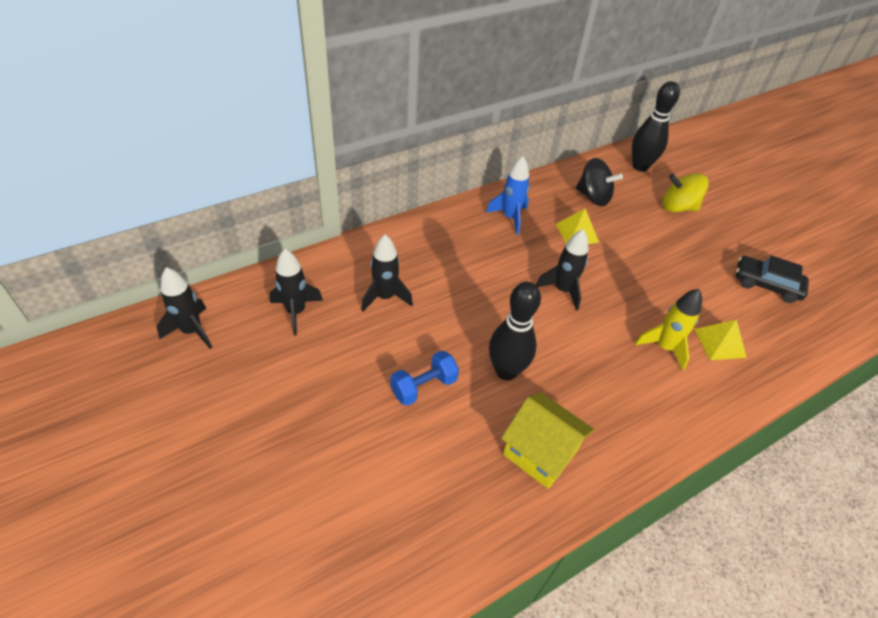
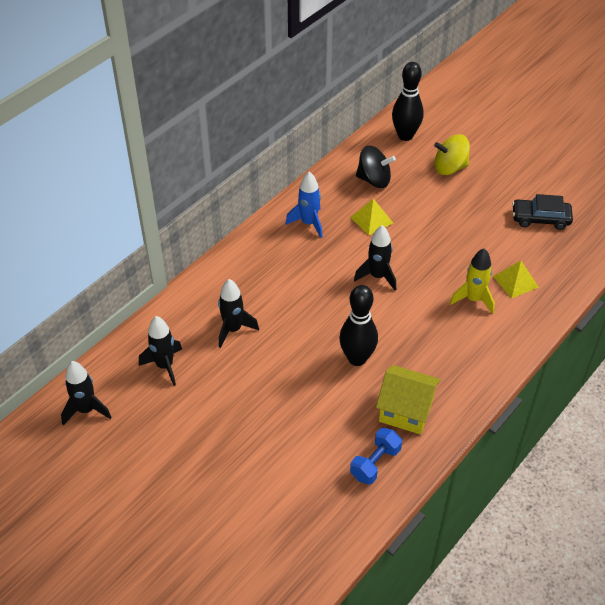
camera: 15 degrees left, 0 degrees up
(424, 386) = (298, 391): blue dumbbell -> blue dumbbell (375, 463)

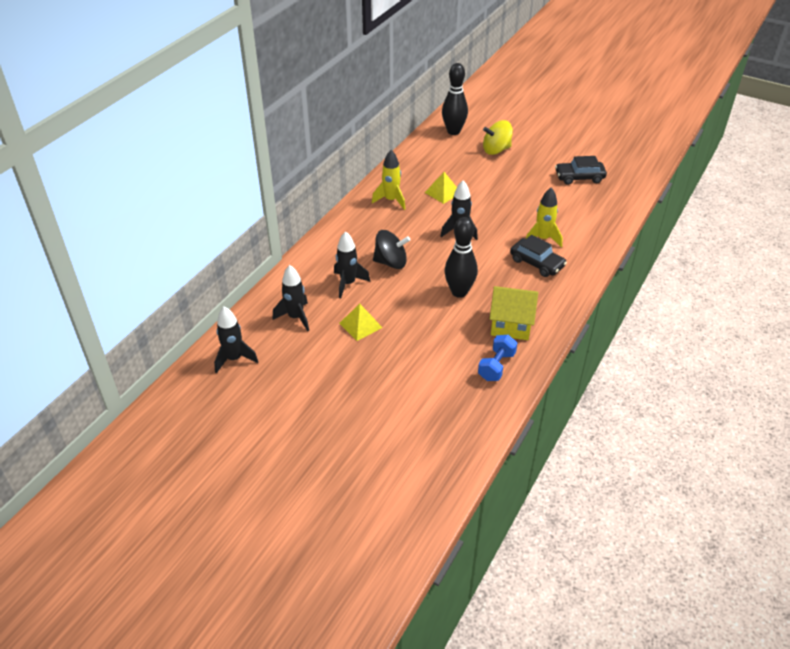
camera: 10 degrees left, 5 degrees down
(308, 223) = (391, 200): blue rocket -> yellow rocket
(374, 180) = (437, 164): black spinning top -> black spinning top (391, 262)
(458, 331) = (537, 263): none -> black car
(515, 281) = (573, 222): yellow pyramid -> yellow pyramid (360, 325)

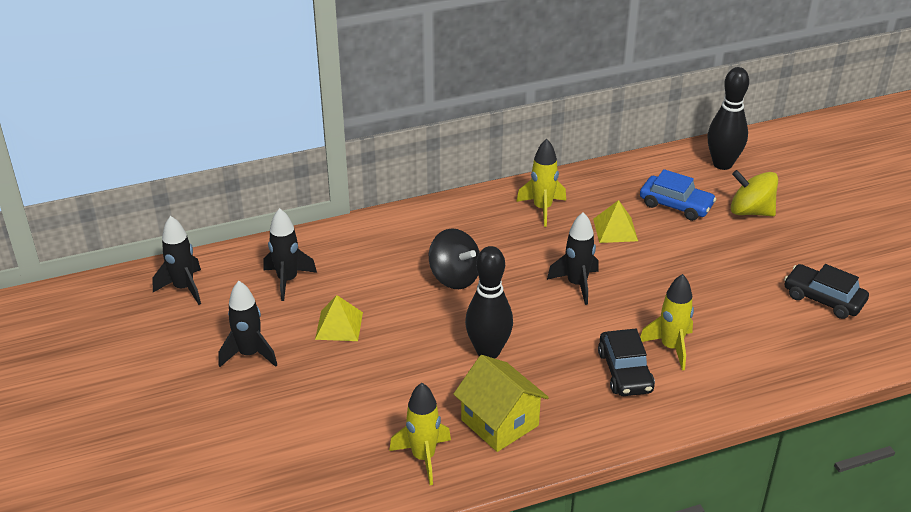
camera: 40 degrees right, 5 degrees down
(348, 283) = (381, 275): black rocket -> black rocket (249, 354)
(457, 164) = (676, 205): none -> blue car
(496, 366) = (423, 457): blue dumbbell -> yellow rocket

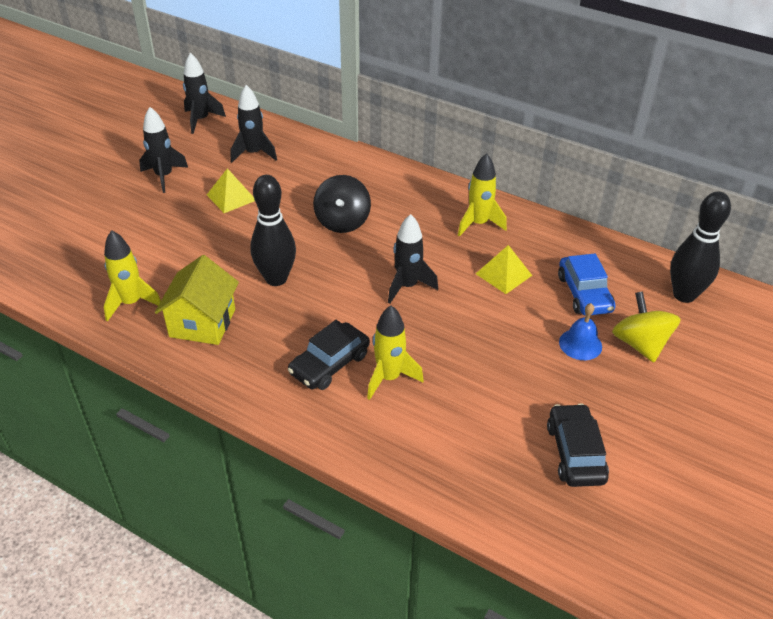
camera: 50 degrees right, 5 degrees up
(725, 237) = (580, 344): none -> blue bell

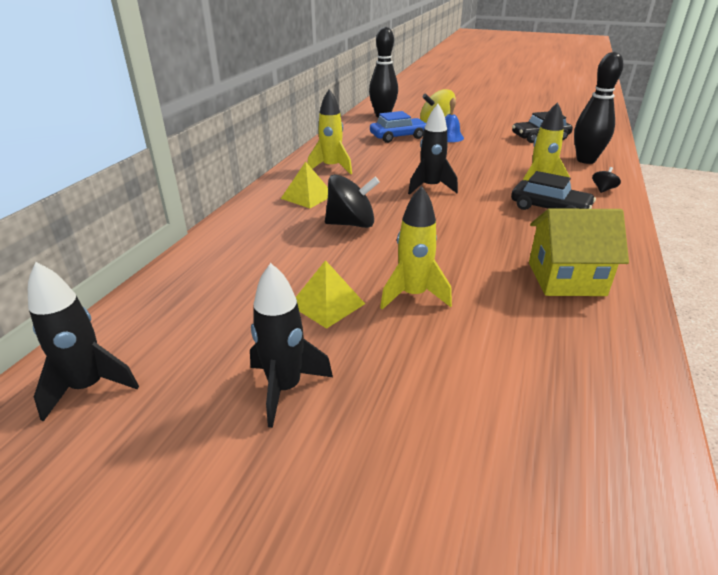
camera: 100 degrees left, 10 degrees down
(131, 303) = (585, 340): yellow rocket -> yellow rocket (413, 295)
(254, 153) = (212, 305): black rocket -> none
(276, 278) = (464, 247): black bowling pin -> black bowling pin (586, 160)
(363, 436) = (603, 189): none -> black spinning top
(503, 274) = (392, 157): yellow pyramid -> yellow pyramid (307, 196)

